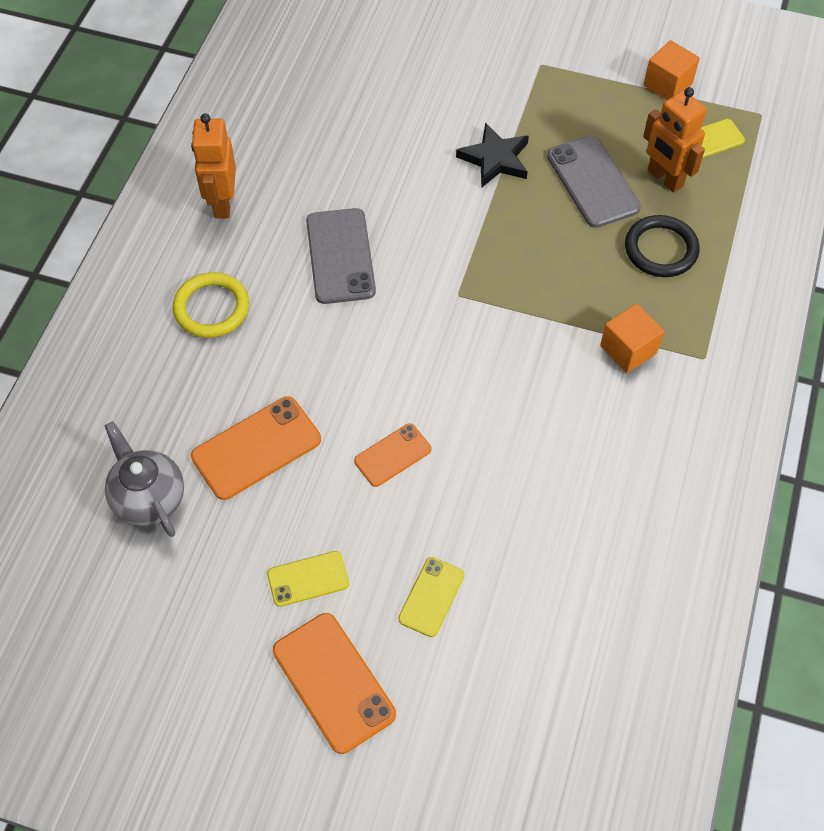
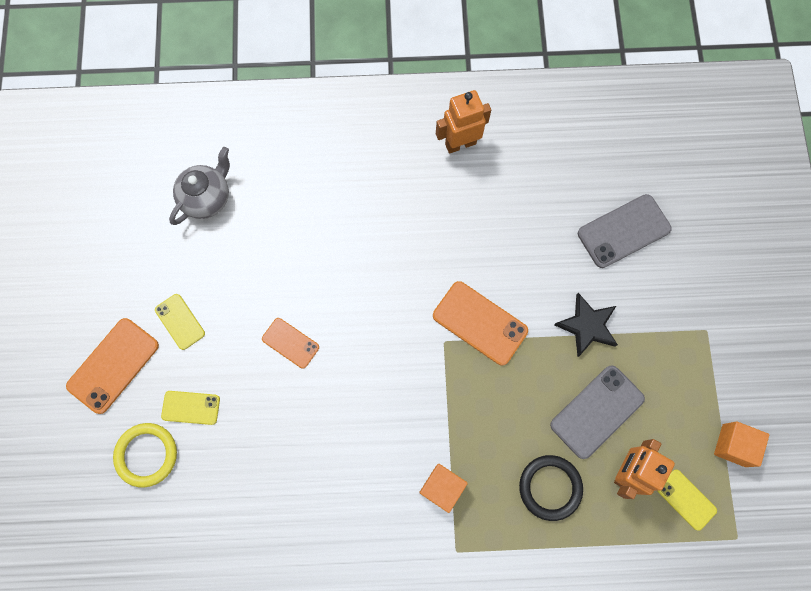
camera: 70 degrees right, 15 degrees up
(211, 308) = (367, 174): yellow ring -> yellow ring (146, 455)
(256, 448) = (266, 250): orange phone -> orange phone (480, 323)
(340, 256) = (446, 244): grey phone -> grey phone (624, 231)

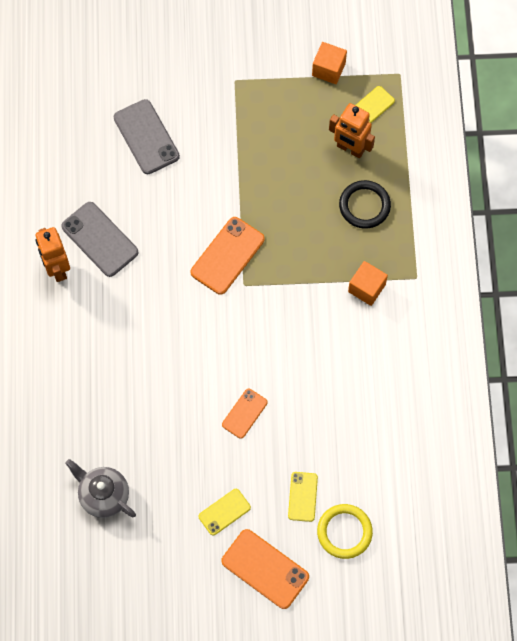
camera: 90 degrees left, 5 degrees down
(587, 326) = (230, 171): black star -> none
(597, 411) = (303, 167): grey phone -> grey phone (99, 239)

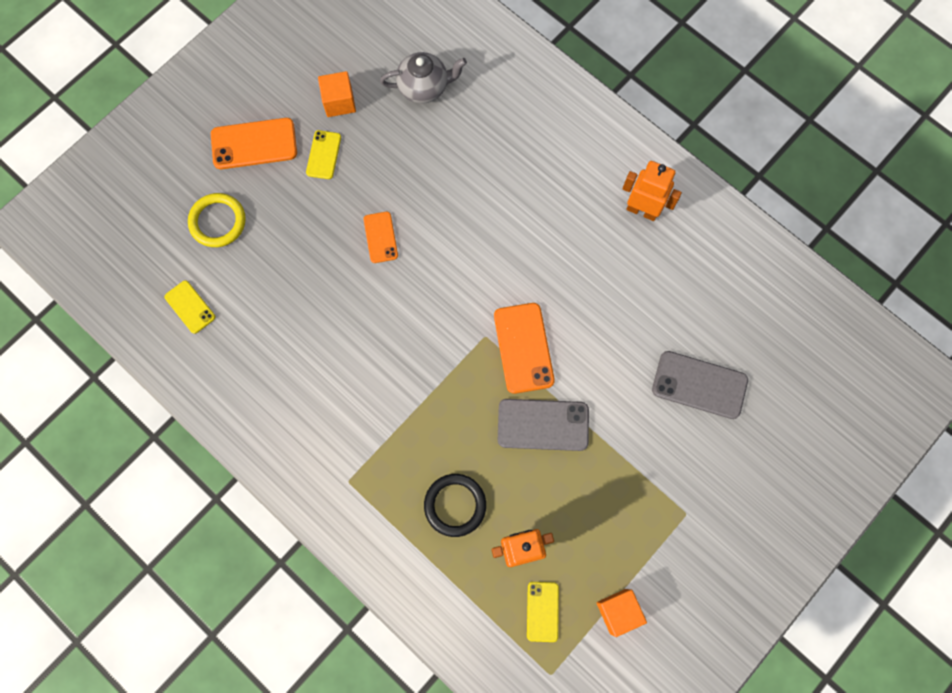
camera: 135 degrees right, 5 degrees up
(99, 239) = (637, 263): grey phone -> grey phone (543, 424)
(302, 496) = (275, 218): yellow phone -> yellow phone (190, 307)
(366, 288) = (382, 431): orange cube -> orange cube (339, 102)

